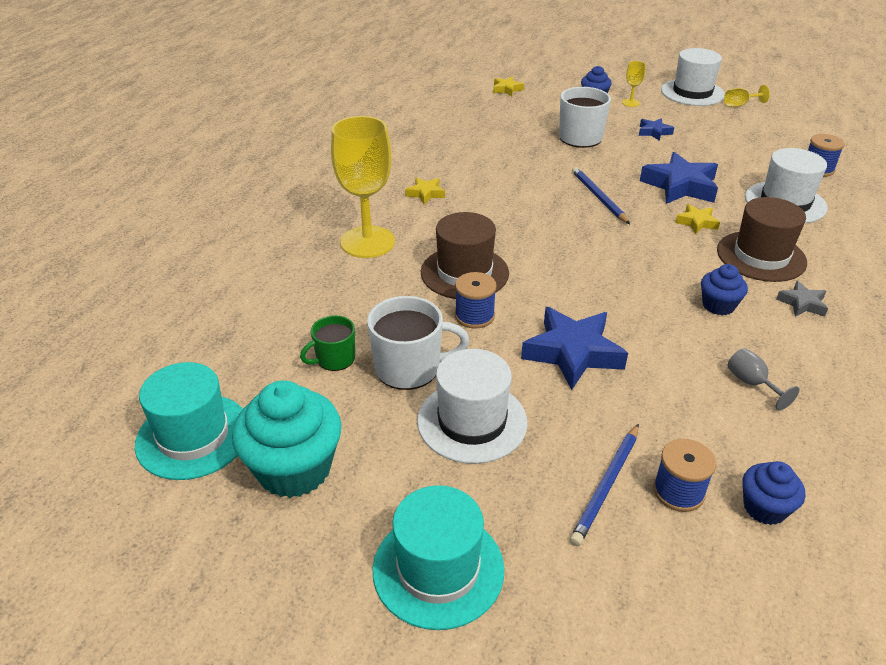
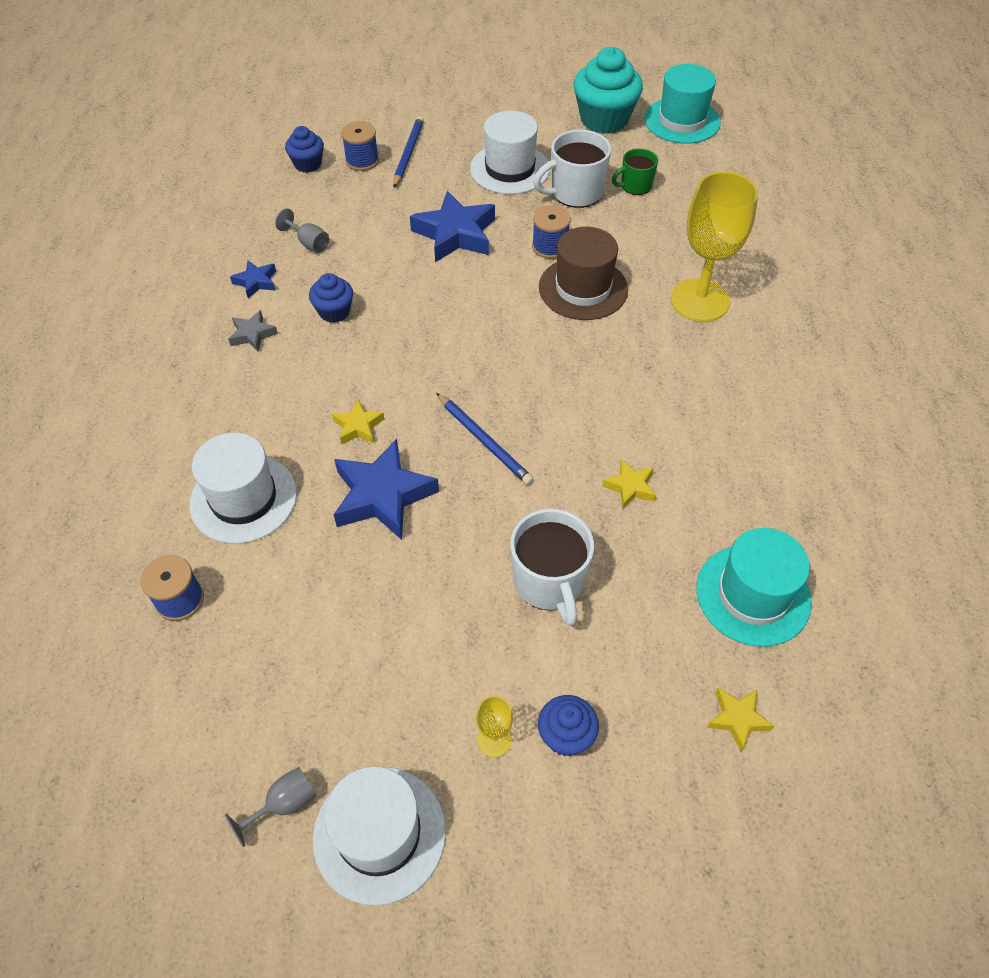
camera: 160 degrees right, 15 degrees up
(334, 359) = (635, 186): green mug -> green mug turned 150 degrees counterclockwise
(425, 193) = (691, 388): yellow star -> yellow star (630, 487)
(438, 569) = (491, 98): turquoise hat -> turquoise hat (753, 595)
(654, 132) = (436, 637): blue star -> blue star (256, 282)
(739, 105) = (284, 804): yellow goblet -> grey goblet
(761, 256) = (286, 389): brown hat -> none

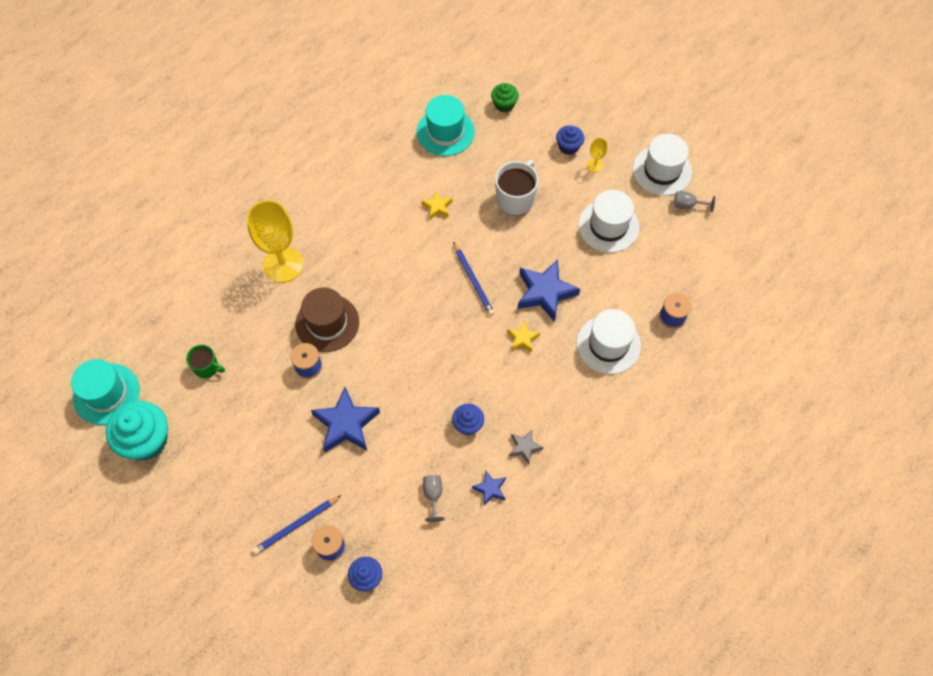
camera: 135 degrees left, 10 degrees up
(484, 441) = (473, 280): blue pencil -> blue pencil turned 150 degrees clockwise
(510, 169) = (255, 450): white hat -> white hat (608, 226)
(575, 192) = (244, 394): white mug -> none
(737, 719) = (504, 104): yellow star -> green cupcake

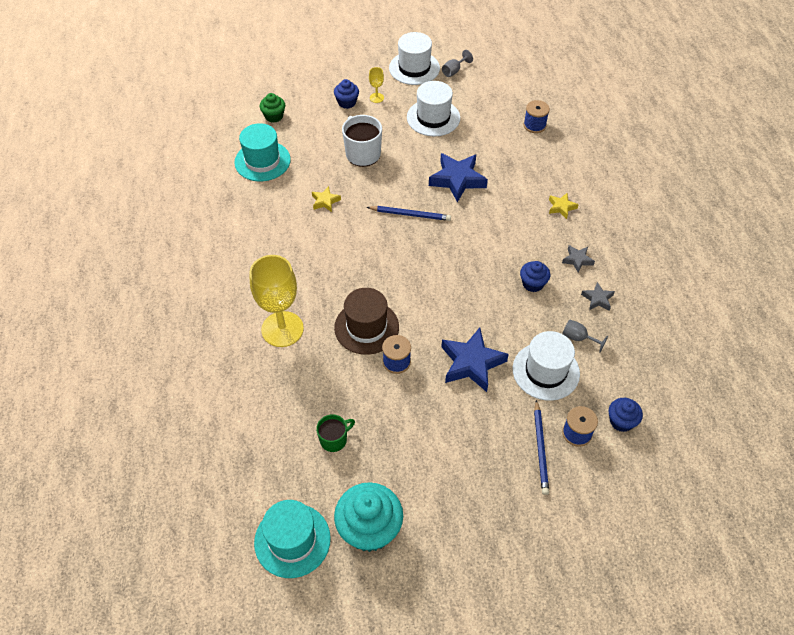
camera: 55 degrees left, 10 degrees down
(490, 489) = (597, 299): blue star -> grey star
(522, 338) = (485, 213): yellow star -> yellow star (561, 207)
(608, 344) = (529, 169): white hat -> white hat (546, 371)

